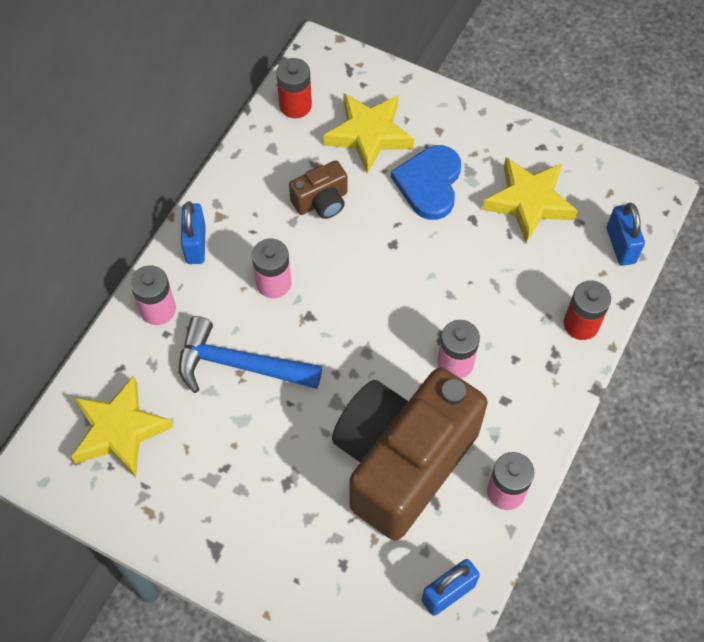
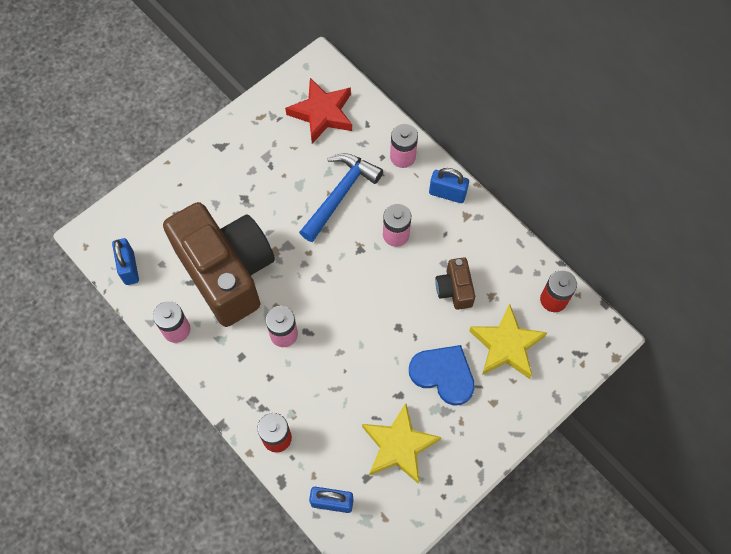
camera: 110 degrees right, 5 degrees up
(119, 430) = (322, 113): yellow star -> red star

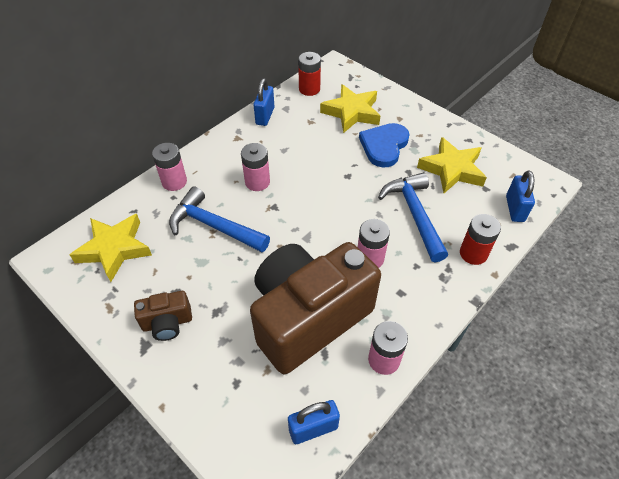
camera: 95 degrees left, 15 degrees down
(322, 113) = (114, 249): red star -> yellow star
(336, 389) = (414, 214): none -> blue hammer
(447, 193) = (215, 150): blue padlock -> blue padlock (265, 116)
(454, 289) = (307, 142): brown camera -> brown camera (167, 323)

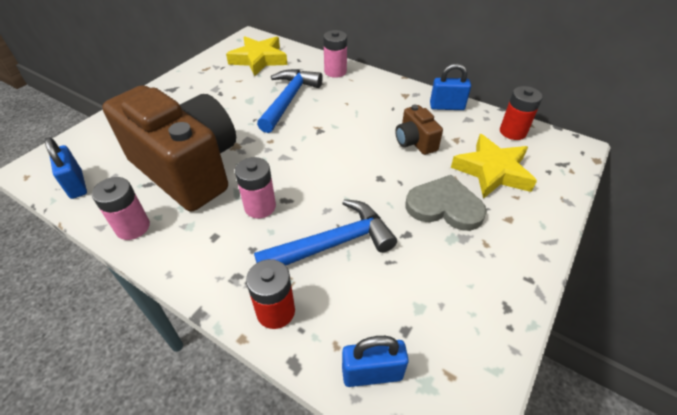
camera: 80 degrees right, 5 degrees down
(167, 323) = (189, 95): brown camera -> brown camera (415, 142)
(257, 182) = (349, 115): pink battery -> none
(384, 146) = (444, 206): blue heart -> grey heart
(452, 169) = (429, 284): yellow star -> none

